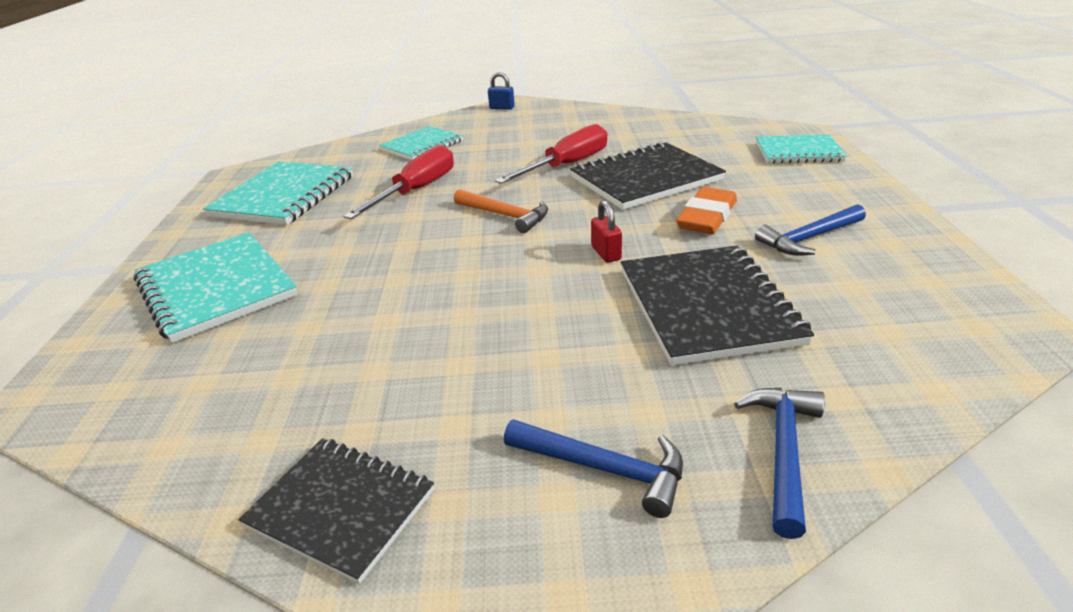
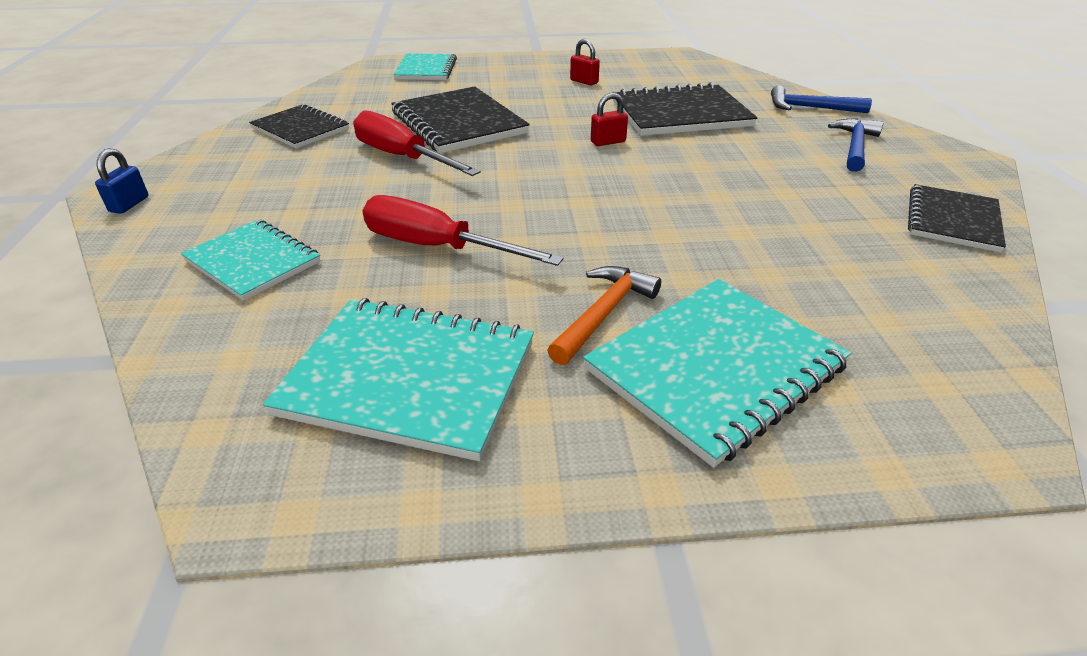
camera: 95 degrees left, 5 degrees up
(505, 215) = (526, 186): orange hammer -> orange hammer (603, 314)
(621, 127) = (300, 129): none -> black notebook
(707, 217) = (545, 106): orange eraser -> none
(809, 238) = (584, 81): blue hammer -> red padlock

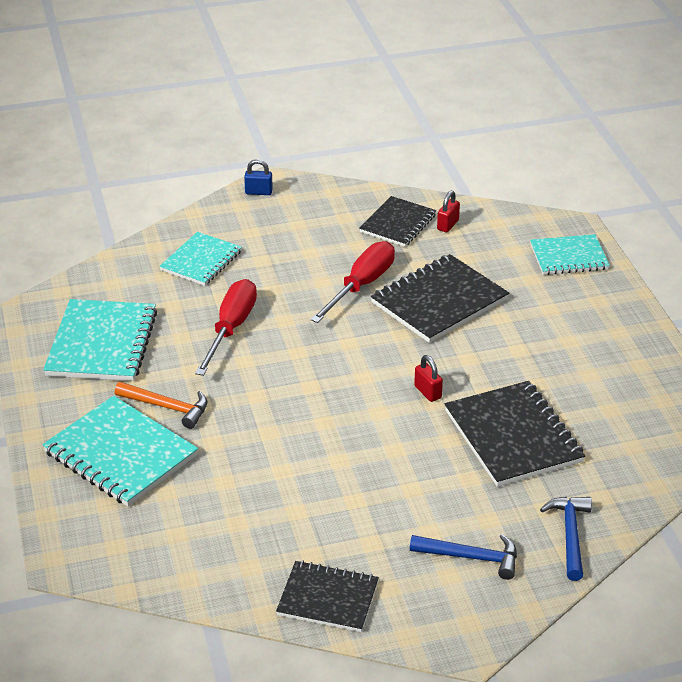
camera: 80 degrees right, 0 degrees up
(584, 81) = (580, 365): red padlock -> red padlock (447, 225)

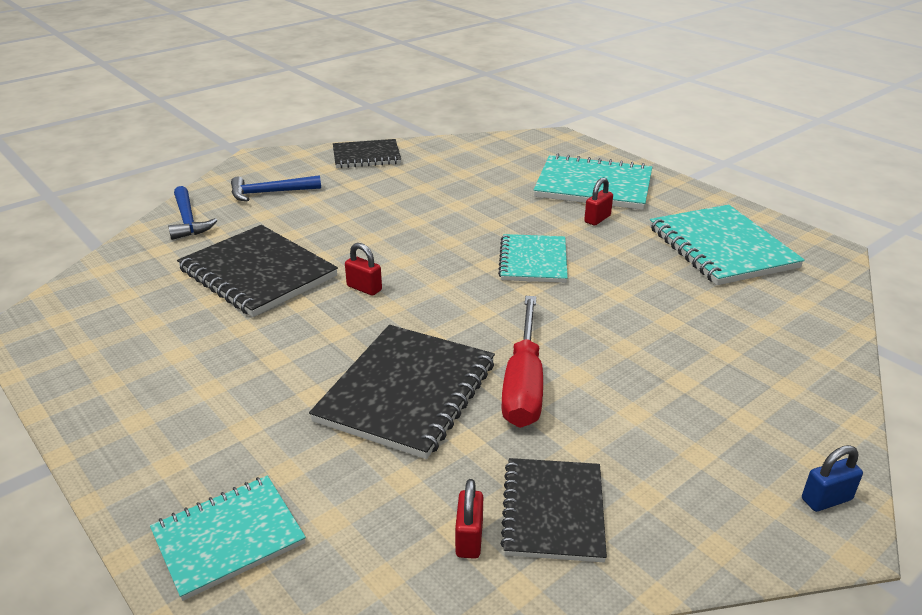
camera: 155 degrees right, 5 degrees down
(167, 407) = (597, 219): orange hammer -> red padlock
(201, 261) = (749, 356): turquoise notebook -> turquoise notebook (533, 261)
(231, 328) = (620, 292): red screwdriver -> none

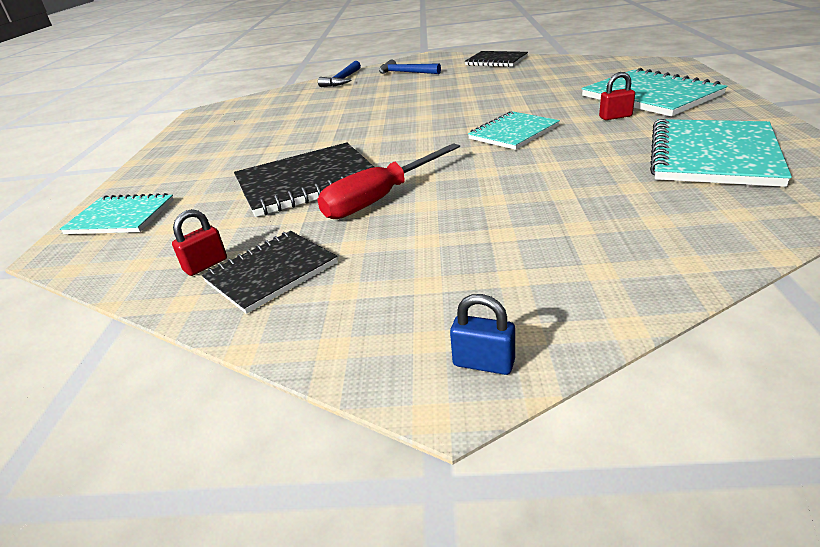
camera: 45 degrees right, 0 degrees up
(258, 273) = (333, 108): black notebook -> none
(364, 288) = (376, 126): red padlock -> none

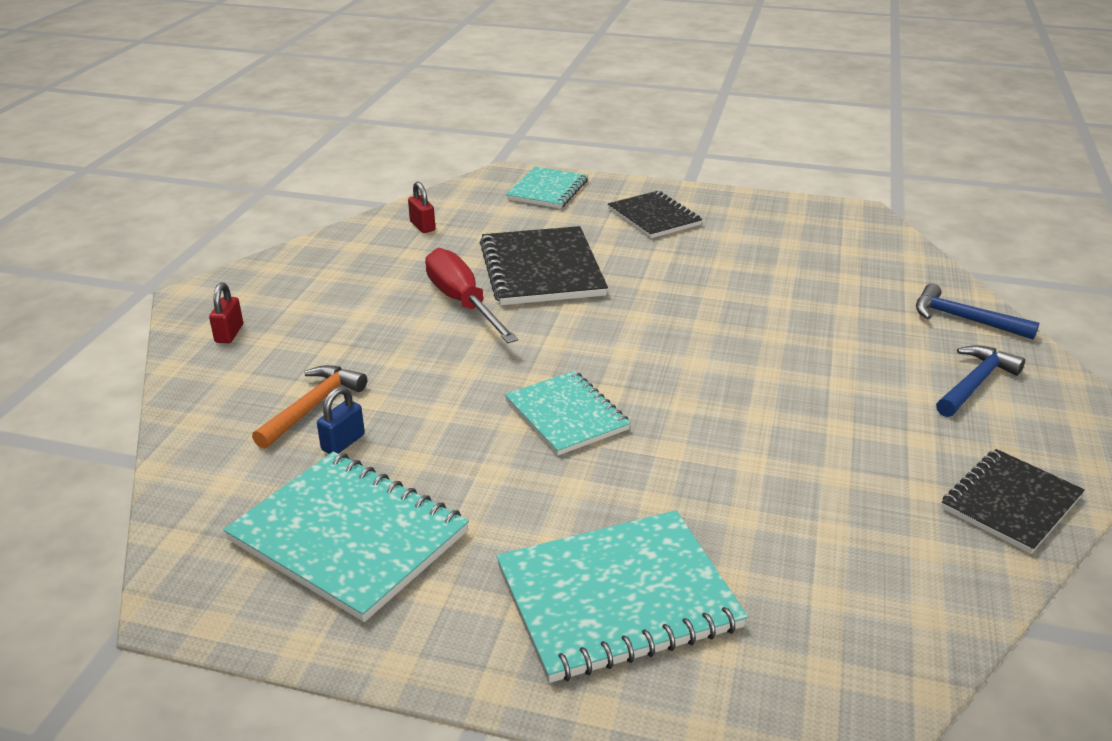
camera: 100 degrees right, 0 degrees up
(271, 272) = (383, 249): black notebook -> black notebook (654, 217)
(483, 363) = (201, 310): blue padlock -> blue padlock (343, 442)
(598, 212) = (312, 406): none -> orange hammer
(615, 117) = (550, 518): red padlock -> red padlock (229, 334)

